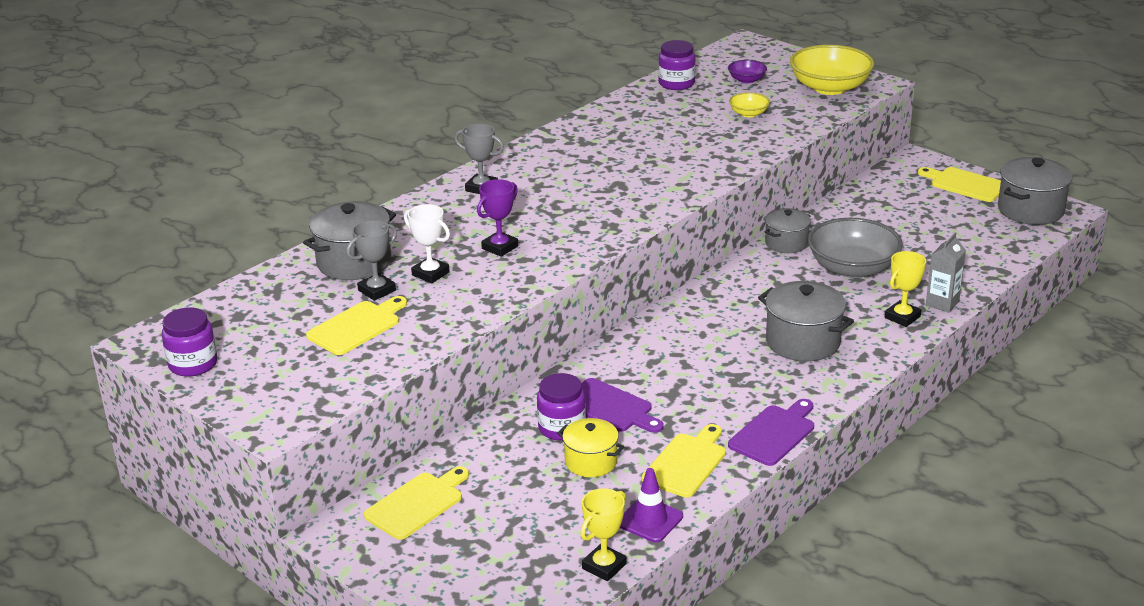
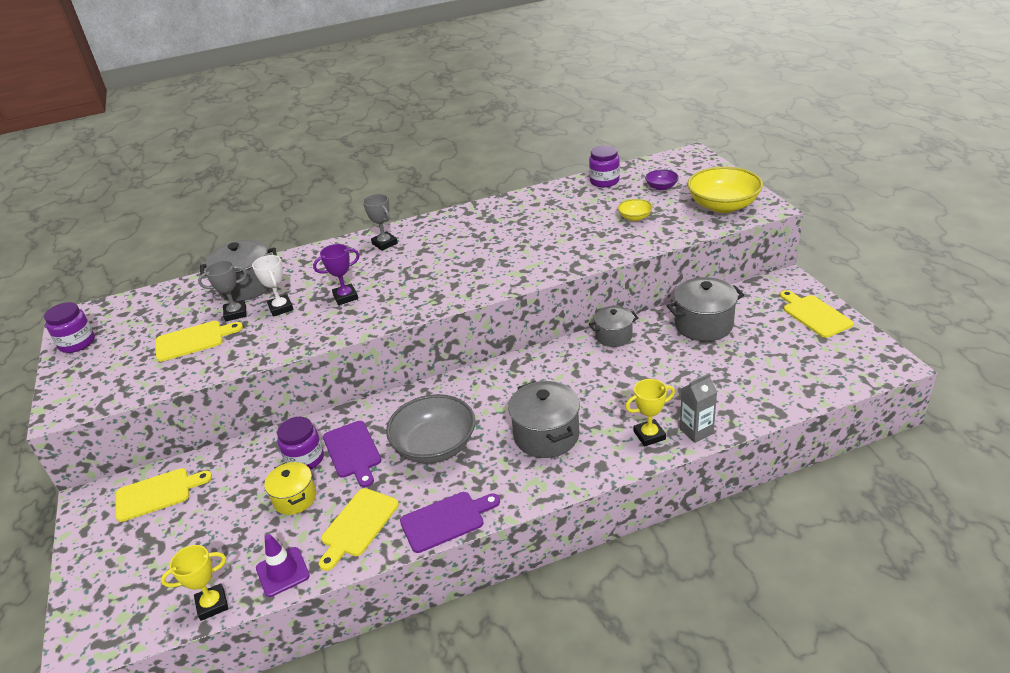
camera: 30 degrees right, 5 degrees up
(687, 463) = (357, 525): yellow cutting board -> yellow cutting board turned 150 degrees clockwise
(852, 268) = (647, 374): grey bowl -> grey bowl (435, 446)
(1030, 210) = (856, 355): grey pot -> grey pot (703, 325)

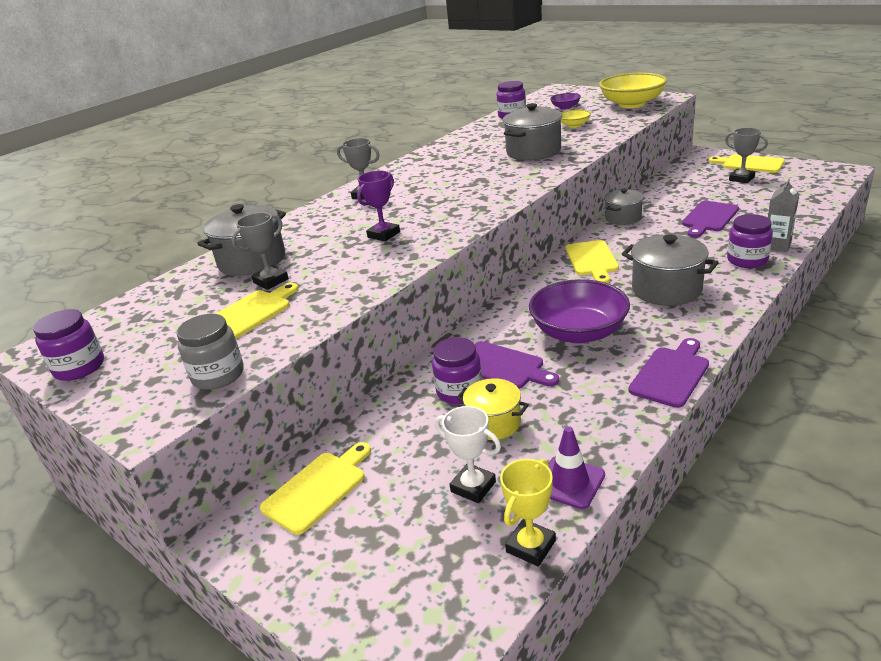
camera: 30 degrees left, 5 degrees down
(127, 388) = (218, 375): none -> grey jar
(281, 308) = (321, 262): white trophy -> white trophy (473, 487)
(357, 525) = (592, 414): yellow cutting board -> yellow cutting board (592, 260)
(435, 446) = (579, 332): grey bowl -> purple bowl
(649, 435) = (747, 260): yellow trophy -> purple jar
(683, 370) = (709, 218): none -> purple cutting board
(703, 325) = (681, 191): grey pot -> grey pot (533, 152)
(779, 332) = (741, 179): none -> grey trophy

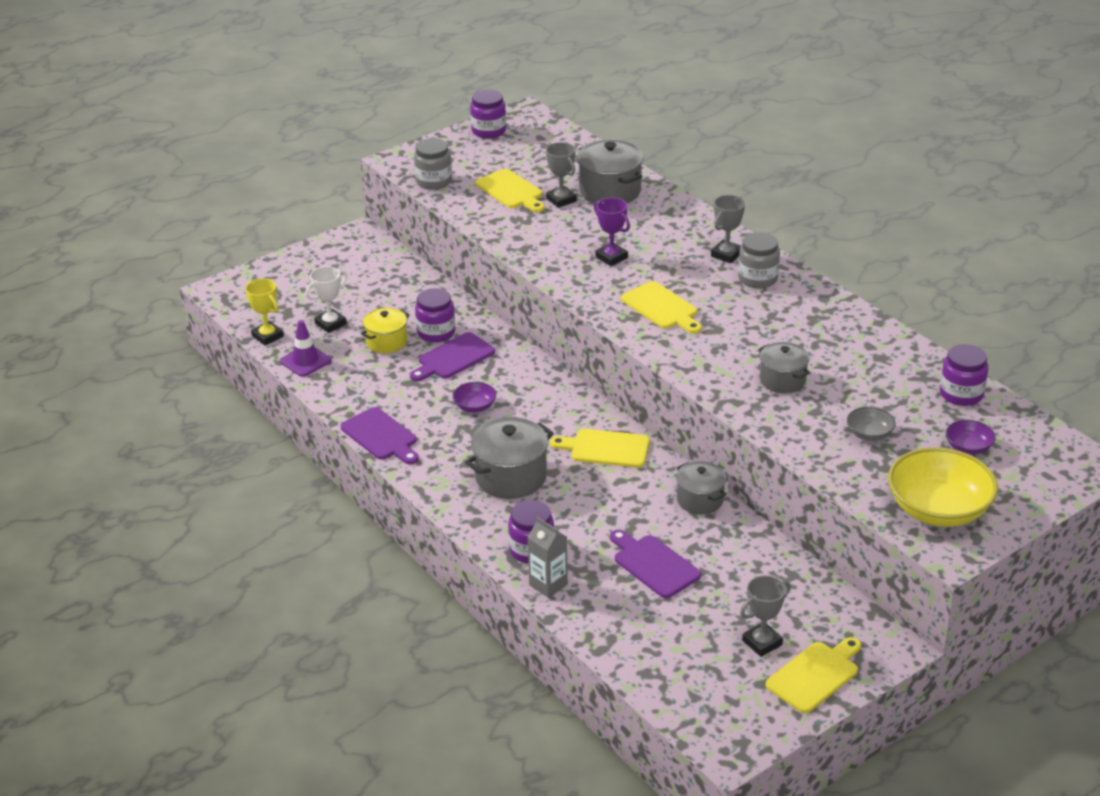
camera: 100 degrees right, 5 degrees up
(318, 489) = (374, 266): yellow cutting board -> yellow cutting board (661, 308)
(399, 180) = (758, 278): none -> grey jar
(533, 152) = (782, 380): grey pot -> grey pot, size x0.64
(574, 125) = (869, 434): yellow bowl -> grey bowl
(579, 332) = (475, 406): purple bowl -> purple bowl, size x0.47

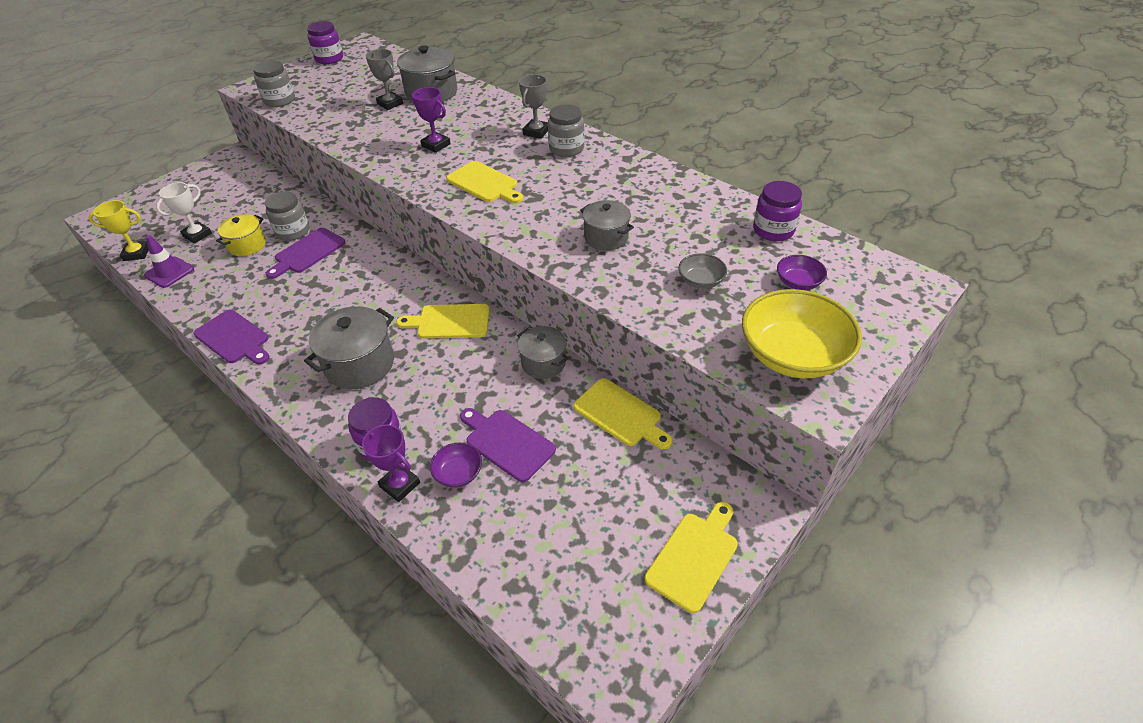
camera: 10 degrees left, 10 degrees up
(267, 336) = (137, 253): yellow trophy -> yellow trophy turned 45 degrees counterclockwise
(436, 332) = (293, 231): purple jar -> grey jar
(475, 406) = (326, 296): purple bowl -> purple bowl (458, 473)
(511, 191) = (347, 101): yellow cutting board -> yellow cutting board (620, 414)
(548, 584) = (400, 485): grey carton -> purple trophy
(762, 642) = (631, 523): grey trophy -> none

